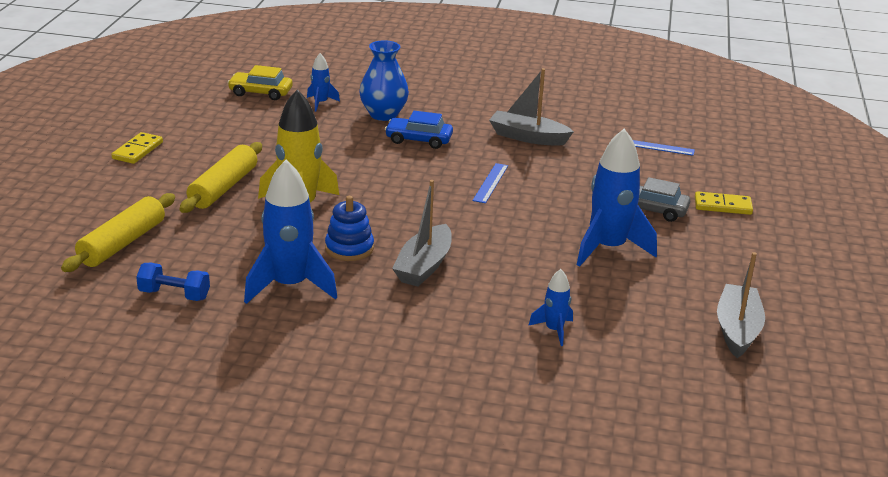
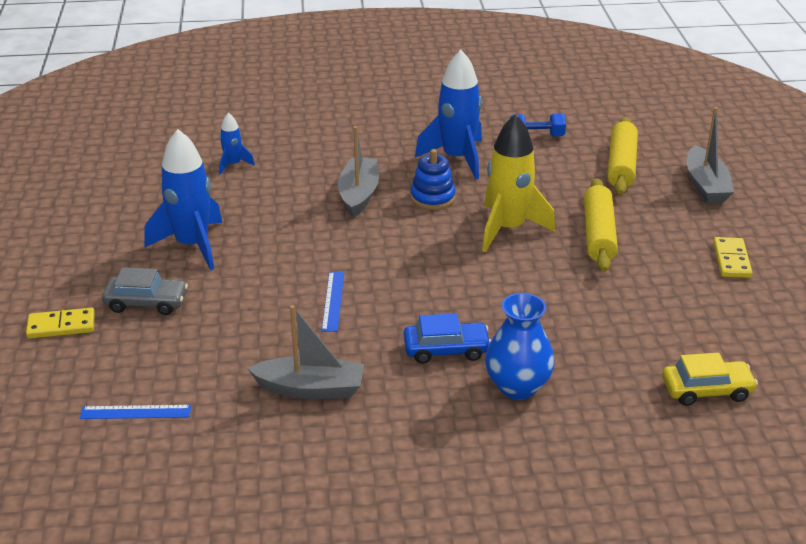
camera: 165 degrees right, 5 degrees up
(320, 103) = (613, 389): blue rocket -> none
(737, 330) = (79, 192): grey boat -> grey boat (705, 185)

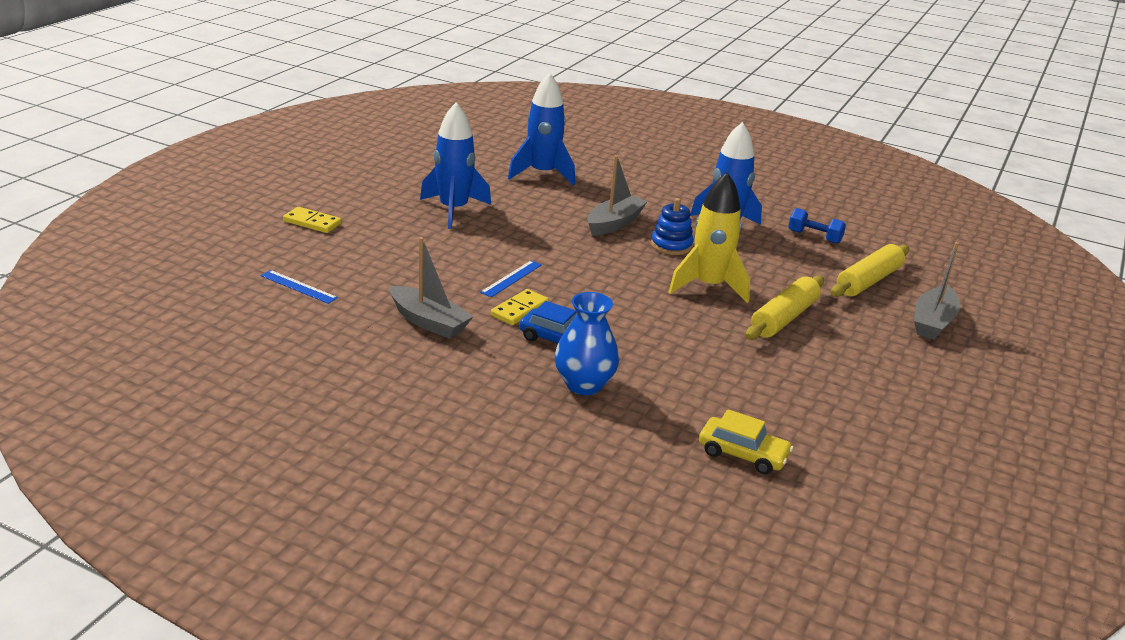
camera: 30 degrees right, 5 degrees down
(146, 302) = (382, 230): grey car -> none
(233, 164) = (543, 174): blue rocket -> blue rocket, size x2.02
(731, 260) = (887, 380): yellow domino -> yellow domino (519, 310)

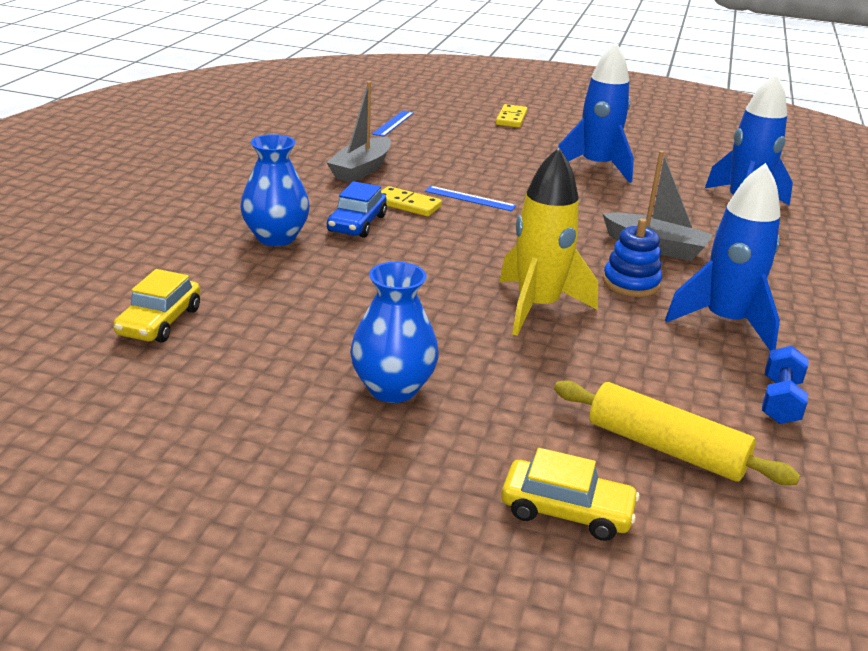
camera: 80 degrees right, 0 degrees up
(783, 318) = (487, 361): yellow rolling pin -> none
(824, 358) = (393, 388): none -> blue vase
(933, 322) = (566, 511): grey boat -> yellow car

